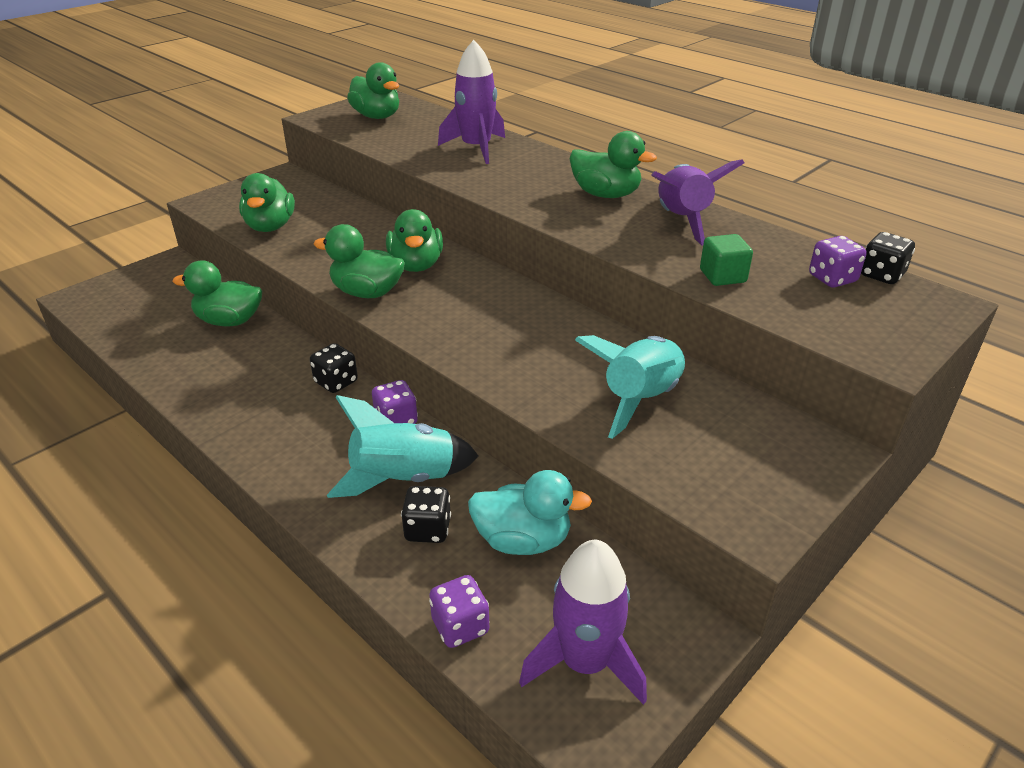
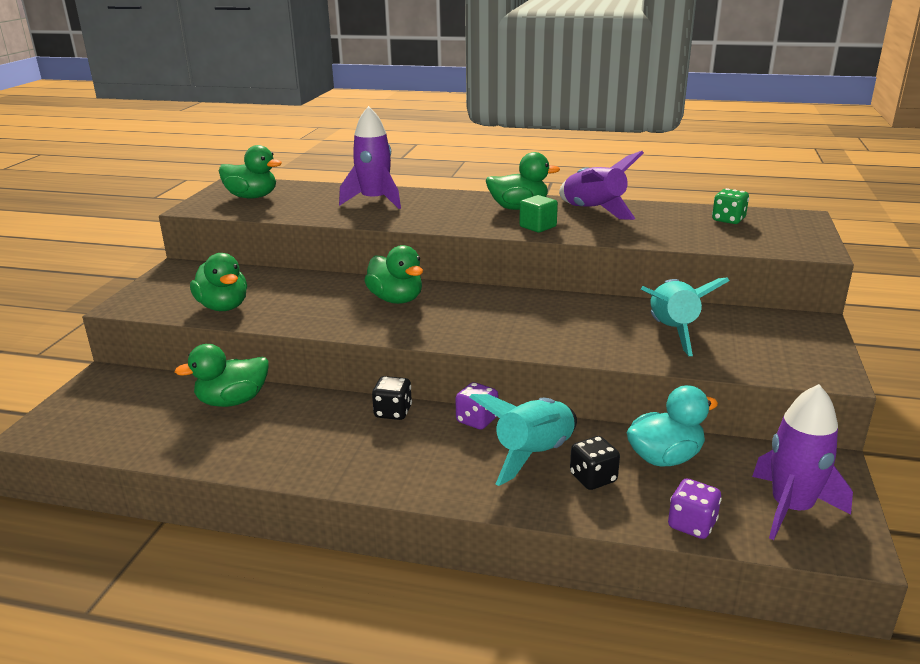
camera: 30 degrees left, 10 degrees down
(367, 293) = (382, 328): green duck -> none
(722, 276) = (665, 234): green cube -> green cube (538, 227)
(832, 279) = (728, 220): purple dice -> green dice
(881, 275) = (751, 211): black dice -> none

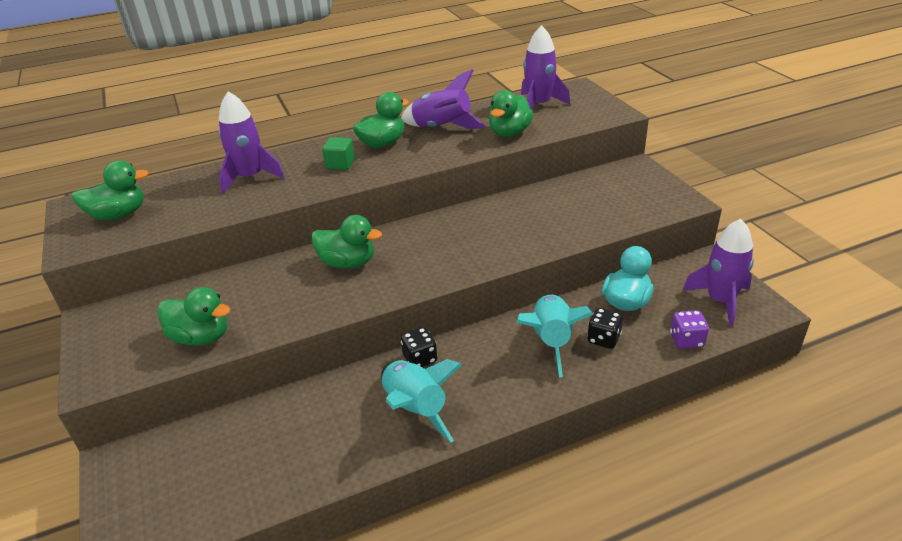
camera: 35 degrees left, 10 degrees up
(233, 401) = (277, 417): green duck -> green duck (509, 133)
(477, 420) = (486, 334): purple dice -> none
(538, 227) = (420, 157): green cube -> green cube (340, 164)
(672, 332) = (569, 208): turquoise rocket -> turquoise rocket (415, 409)
(728, 220) = (539, 105): green dice -> purple rocket

